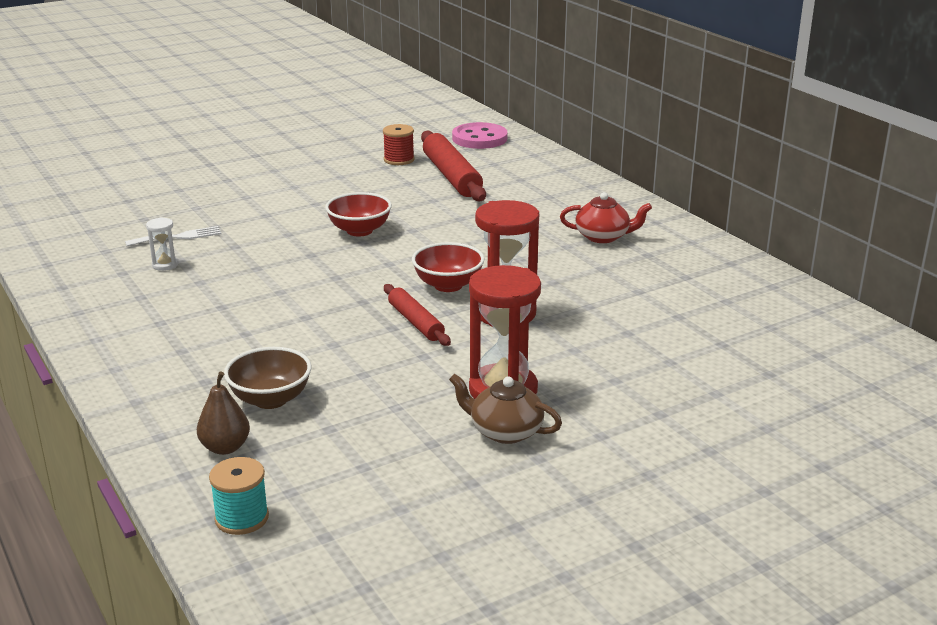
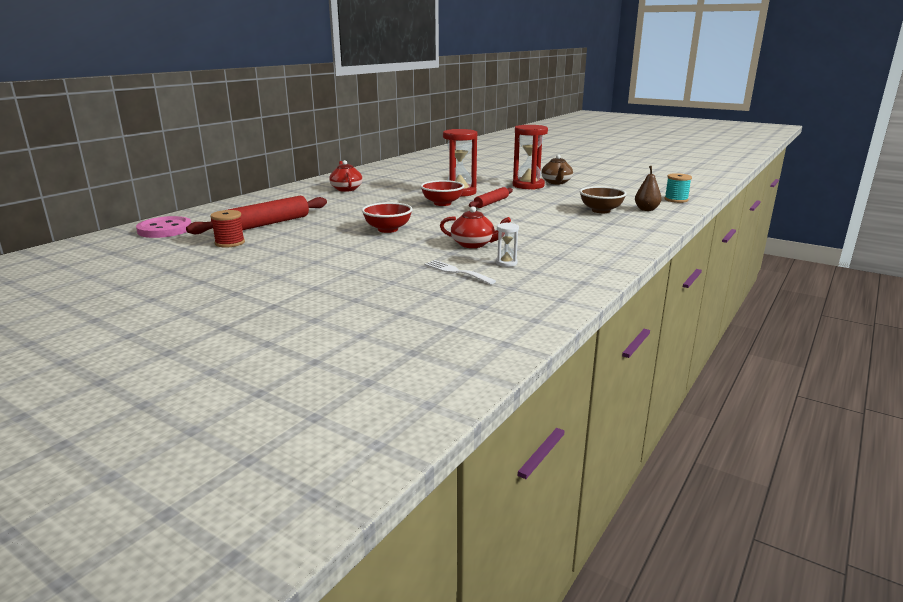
camera: 115 degrees left, 5 degrees down
(245, 263) = (473, 244): none -> red teapot

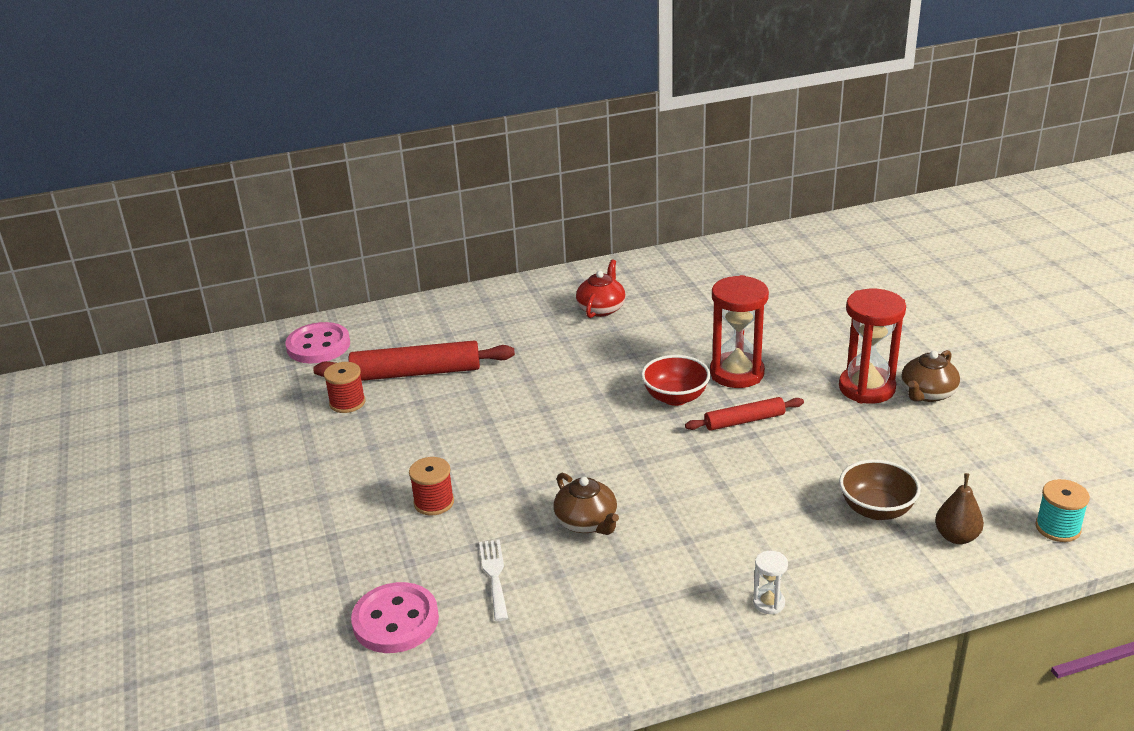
camera: 40 degrees right, 10 degrees up
(365, 260) = (434, 502): none -> red spool
(388, 229) = (532, 441): red bowl -> none
(426, 302) = (395, 621): none -> pink button
(473, 244) = (587, 522): red teapot -> brown teapot
(506, 263) = (570, 584): white hourglass -> white hourglass (769, 603)

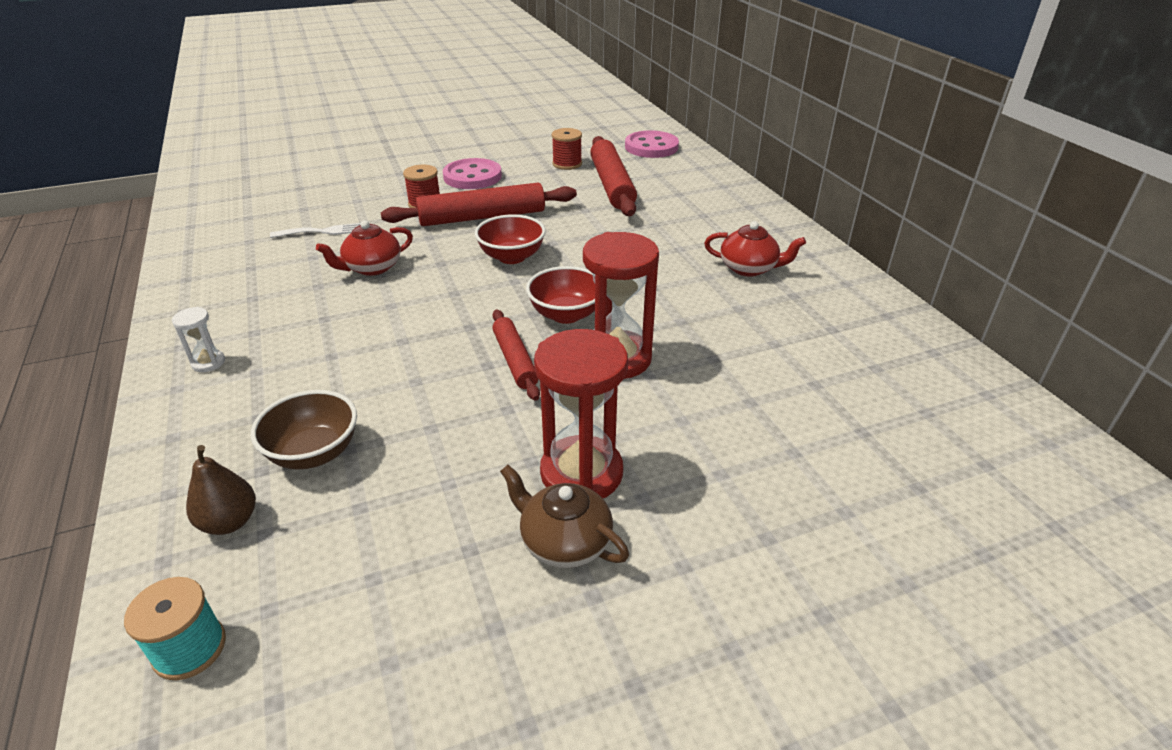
camera: 85 degrees right, 5 degrees up
(395, 621) = (296, 200): pink button -> pink button (472, 177)
(478, 456) = (482, 217): none -> red rolling pin
(571, 431) = (512, 257): none -> red bowl
(587, 522) = (372, 268): brown teapot -> red teapot

